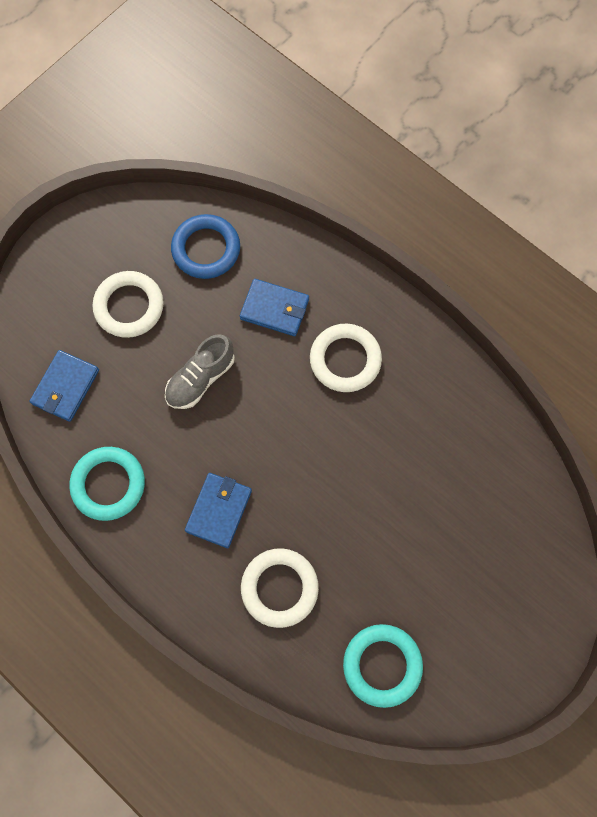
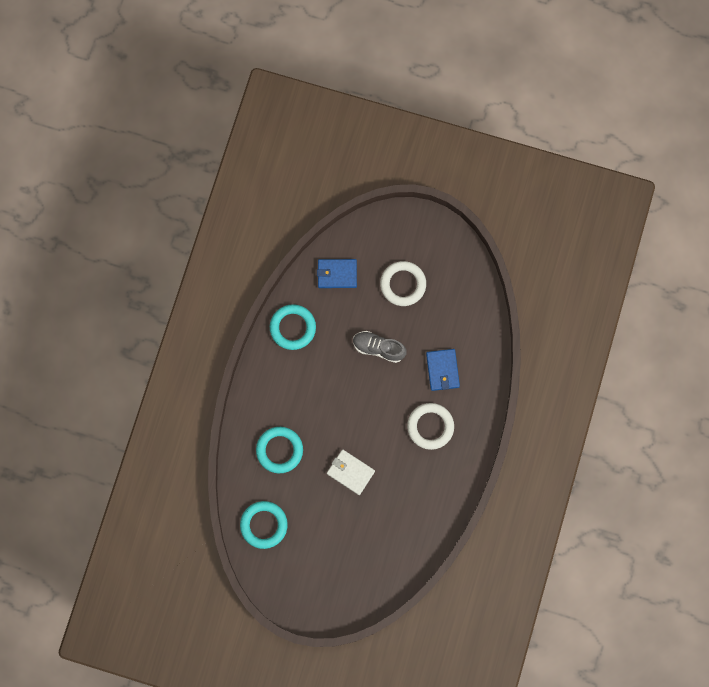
camera: 65 degrees right, 5 degrees up
(206, 249) = (461, 311): blue ring -> none
(219, 510) = (306, 396): blue wallet -> none
(279, 588) = (279, 450): white ring -> turquoise ring
(360, 498) = (350, 472): none -> white wallet

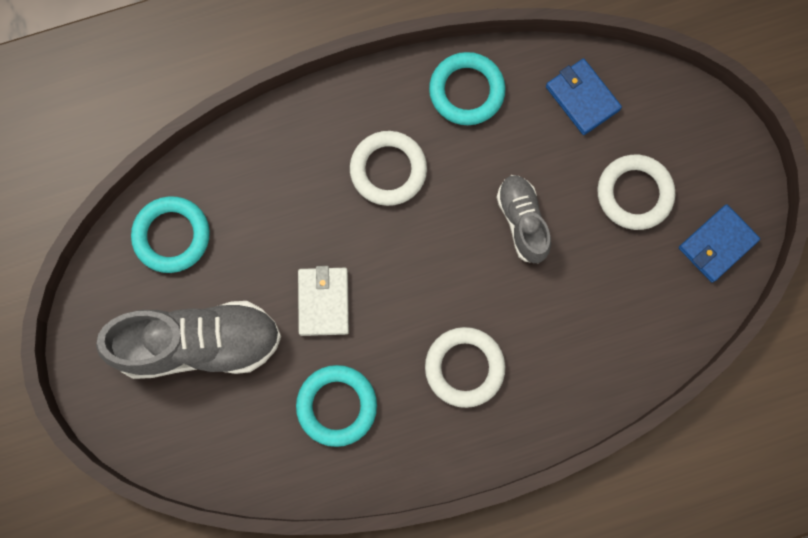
camera: 55 degrees right, 0 degrees up
(279, 450) = (288, 187): turquoise ring -> turquoise ring (337, 406)
(306, 395) = (388, 170): none -> white ring
(329, 547) = (199, 344): none -> grey shoe
(442, 370) = (556, 330): blue wallet -> blue wallet (717, 244)

